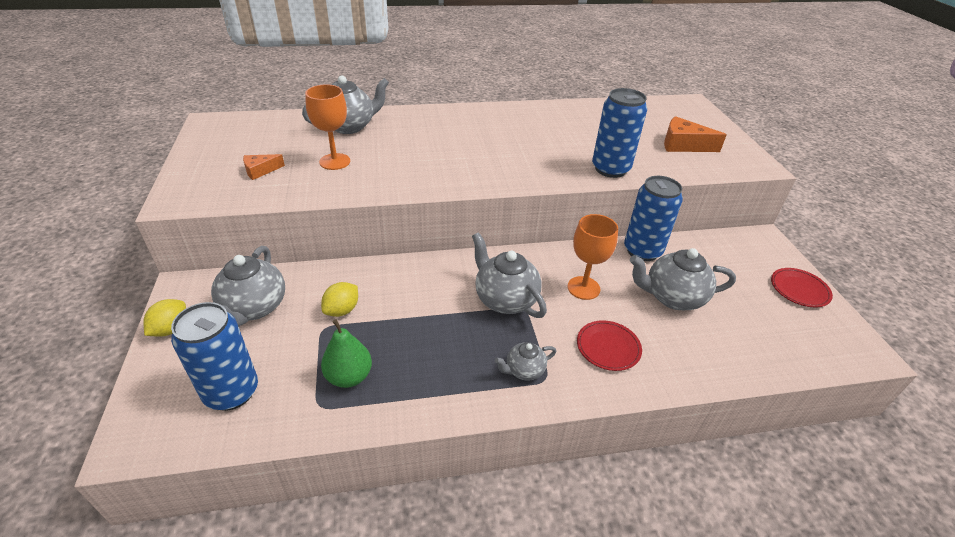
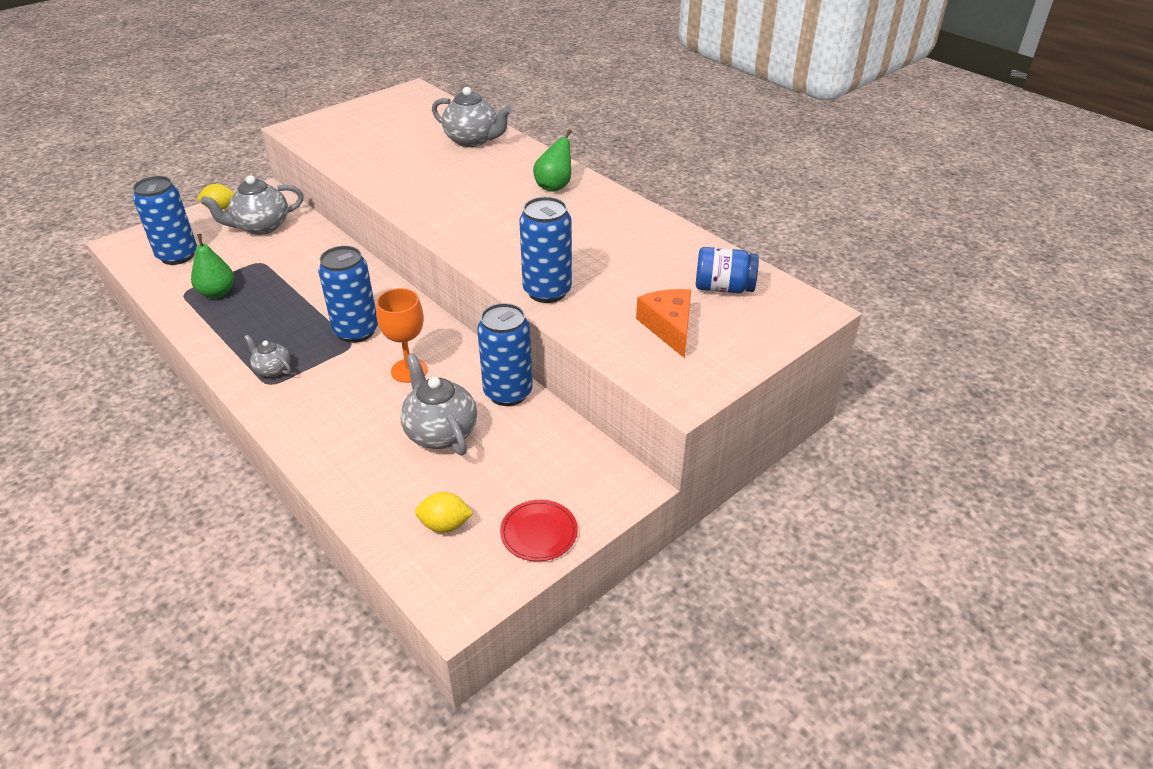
camera: 60 degrees right, 0 degrees up
(260, 171) = (361, 137): orange cheese -> none
(335, 161) = (406, 157): orange goblet -> none
(342, 310) = (284, 261): yellow lemon -> yellow lemon (445, 525)
(468, 121) = (554, 186): none -> green pear
(505, 299) = (356, 331): grey teapot -> blue can
(608, 347) = (332, 408): red plate -> none
(651, 116) = (723, 288): none -> blue jar

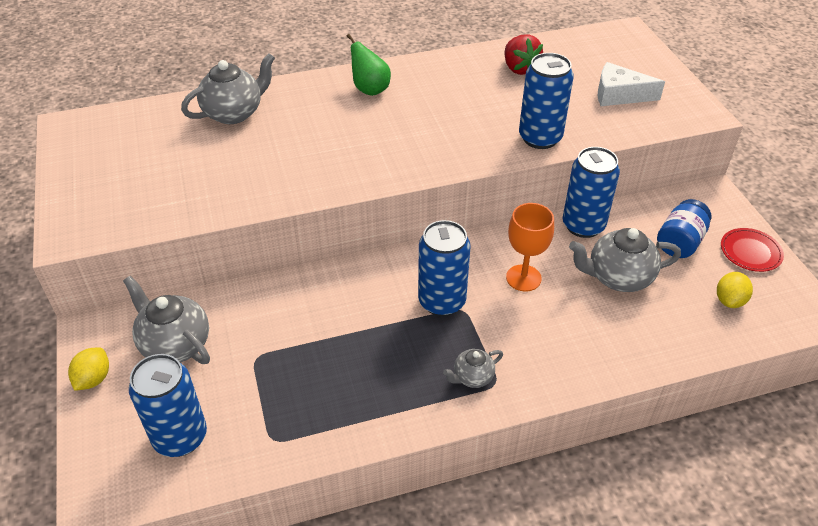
camera: 65 degrees left, 5 degrees up
(217, 293) = (296, 406): green pear -> none
(261, 226) = (175, 344): grey teapot -> grey teapot turned 135 degrees clockwise
(662, 255) = (519, 68): none -> red strawberry
(668, 327) = (619, 95): orange cheese -> white cheese
(723, 288) = (581, 57): blue jar -> blue jar (679, 242)

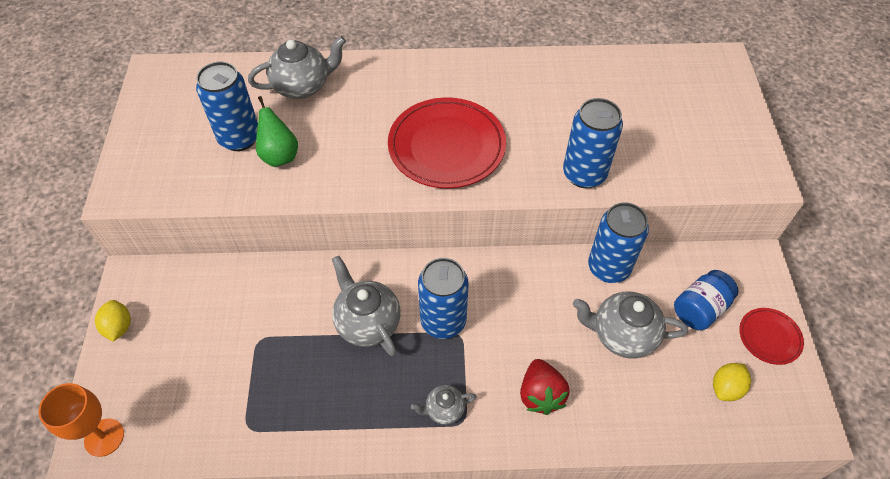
camera: 15 degrees right, 10 degrees up
(93, 379) = (119, 327): yellow lemon -> yellow lemon turned 45 degrees counterclockwise
(175, 344) = (195, 309): grey teapot -> grey teapot (367, 322)
(180, 437) = (172, 404): blue can -> blue can (239, 138)
(370, 89) = (437, 83): green pear -> green pear (279, 156)
(400, 138) = (446, 146): none -> red plate
(519, 68) = (593, 86): red strawberry -> red strawberry (540, 394)
(523, 278) = (529, 313): orange goblet -> orange goblet (104, 437)
(619, 95) = (685, 138): white cheese -> none

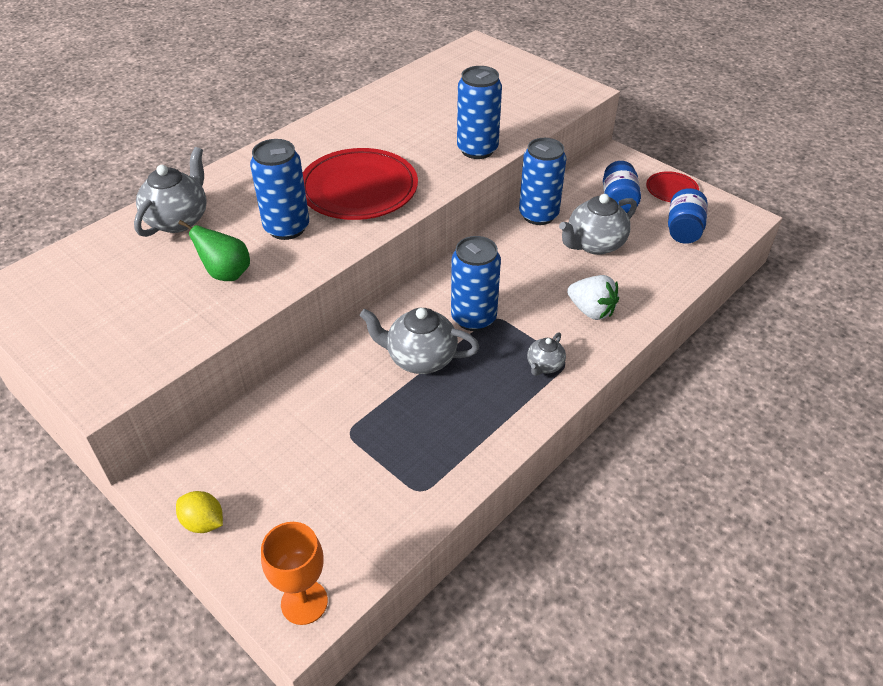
camera: 45 degrees left, 10 degrees down
(239, 138) = (169, 285): blue can -> blue can (287, 228)
(540, 394) = (591, 310): red strawberry -> white strawberry
(726, 388) = (683, 230): yellow lemon -> blue jar

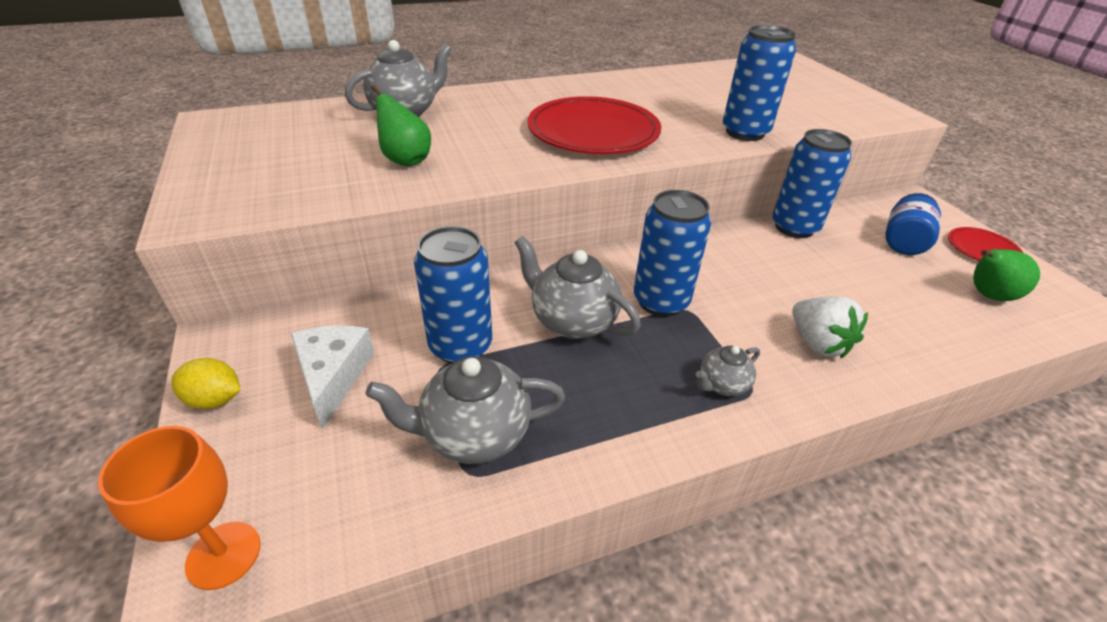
camera: 25 degrees right, 5 degrees down
(203, 522) = (215, 399): yellow lemon -> yellow lemon turned 45 degrees counterclockwise
(276, 469) = (333, 375): none -> white cheese
(287, 228) = (496, 142): blue can -> blue can (460, 346)
(594, 244) = (853, 274): grey teapot -> grey teapot (474, 434)
(683, 230) = (987, 295): blue jar -> green pear

